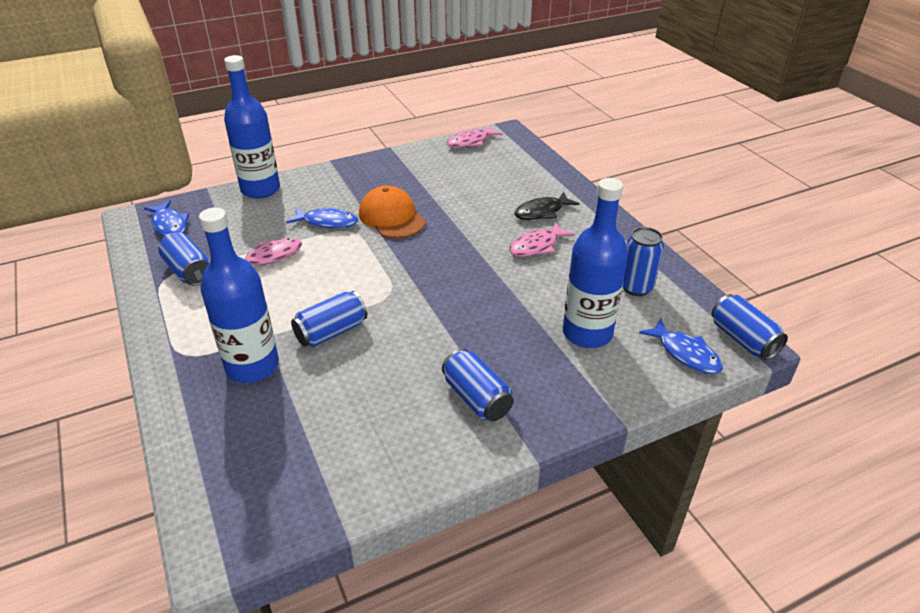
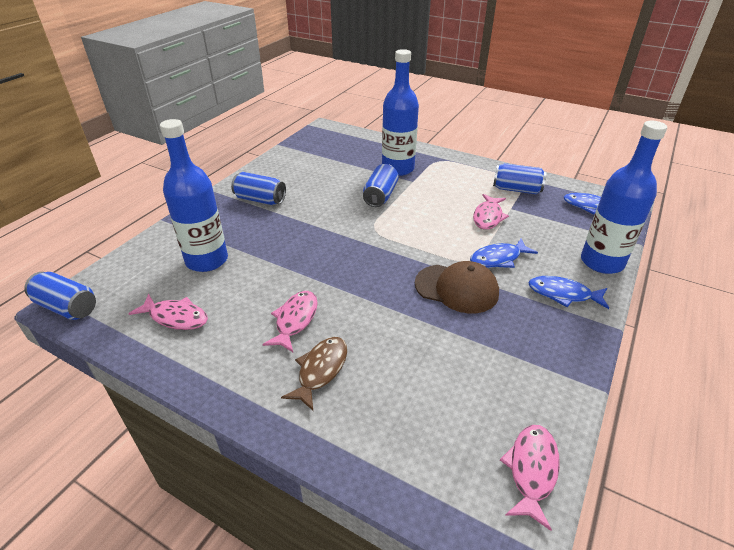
camera: 145 degrees right, 0 degrees up
(392, 217) = (456, 288): orange cap -> brown cap
(542, 212) = (320, 370): black fish -> brown fish
(636, 287) = (176, 317): blue can -> pink fish
(685, 353) = (121, 276): blue fish -> blue fish (563, 294)

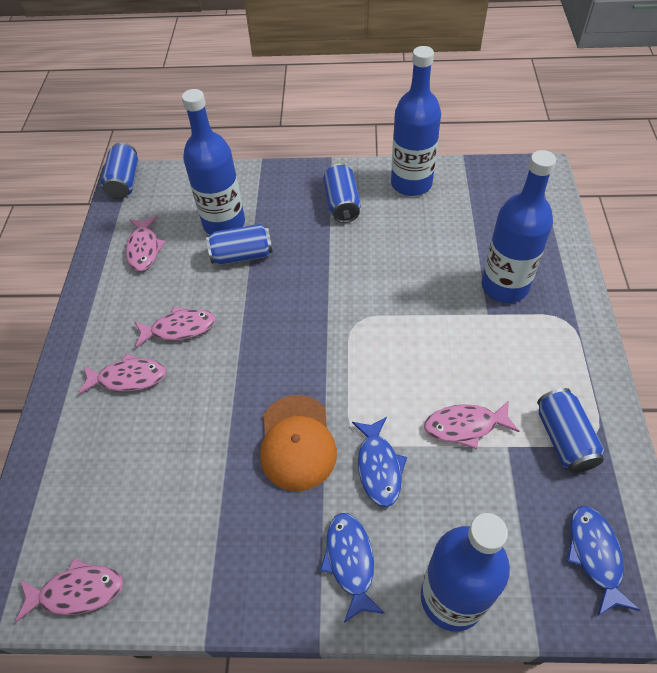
camera: 65 degrees right, 15 degrees up
(277, 168) = (411, 183): none -> blue bottle
(320, 370) = (128, 378): brown fish -> pink fish
(380, 196) = (427, 297): blue can -> blue can (242, 255)
(456, 288) = (297, 442): brown cap -> orange cap
(498, 259) = (379, 467): blue fish -> blue fish turned 135 degrees counterclockwise

